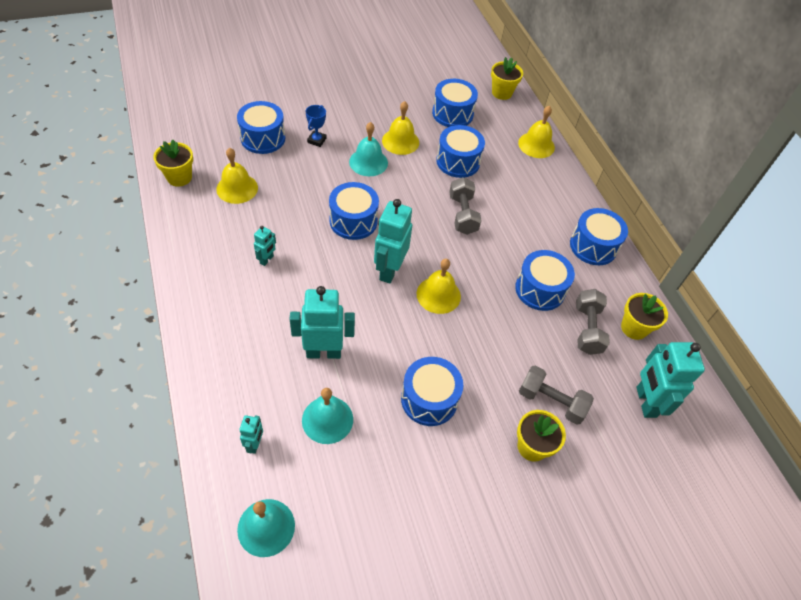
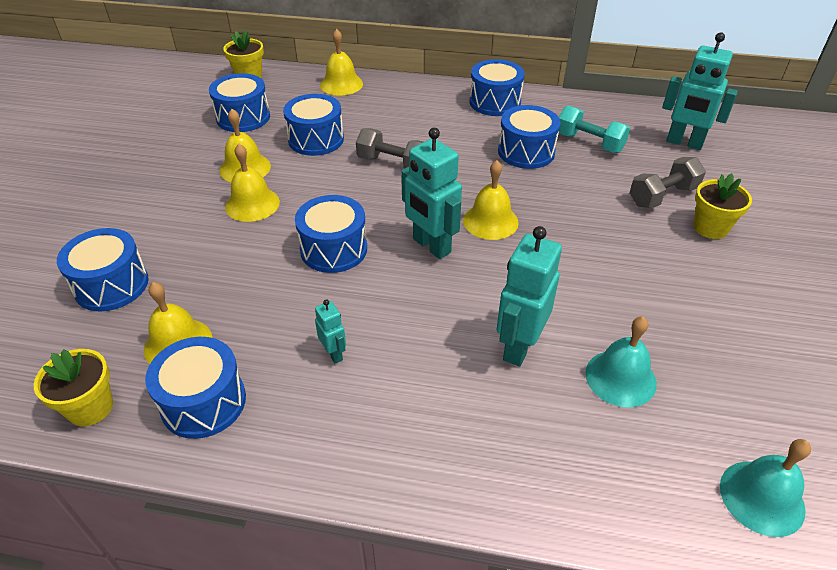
camera: 55 degrees left, 10 degrees down
(255, 444) = (632, 468): turquoise robot -> none
(317, 140) = (171, 235): blue trophy -> none
(368, 162) = (252, 204): turquoise bell -> yellow bell
(429, 399) = (626, 279): blue drum -> blue drum (203, 402)
(587, 329) = (589, 143): grey dumbbell -> turquoise dumbbell
(634, 328) = (602, 117): yellow flower pot -> none

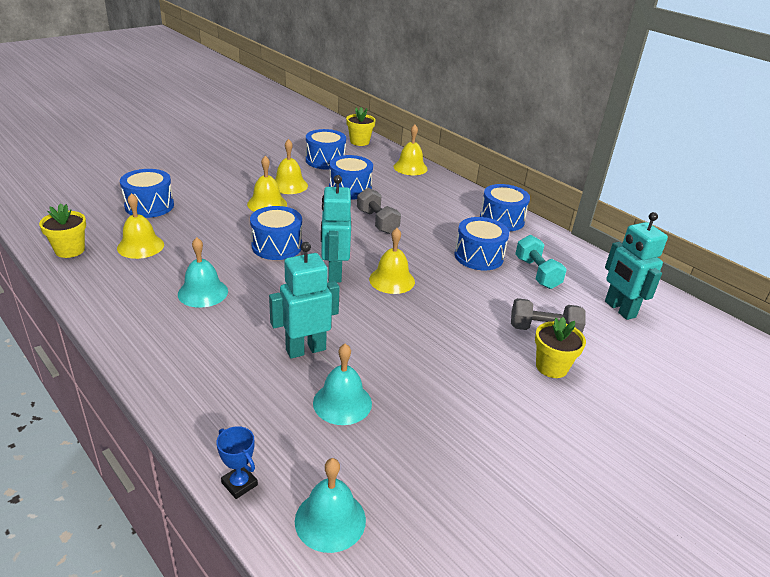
camera: 35 degrees right, 10 degrees down
(203, 402) = (115, 276): blue drum -> none
(334, 354) = (203, 292): turquoise robot -> turquoise bell
(656, 530) = (239, 484): none -> blue trophy

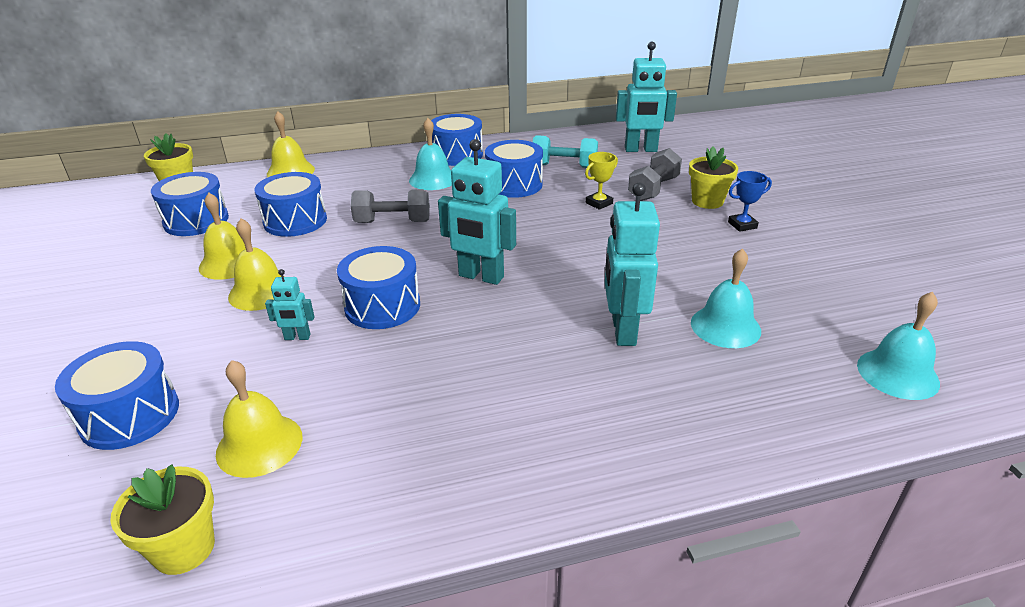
camera: 60 degrees left, 0 degrees up
(203, 292) = (449, 394): turquoise bell -> turquoise bell (433, 179)
(231, 228) = (297, 337): none -> turquoise robot
(239, 484) = (844, 428): blue trophy -> blue trophy (742, 225)
(392, 280) = (522, 243): yellow bell -> none
(487, 304) = (599, 203): none -> yellow trophy

